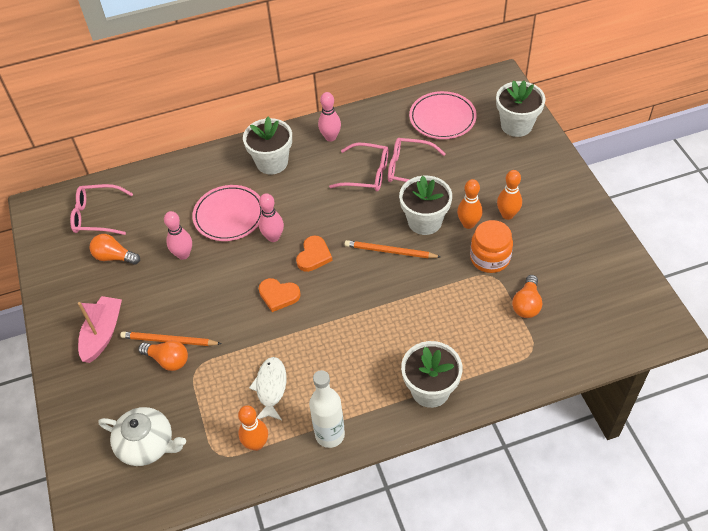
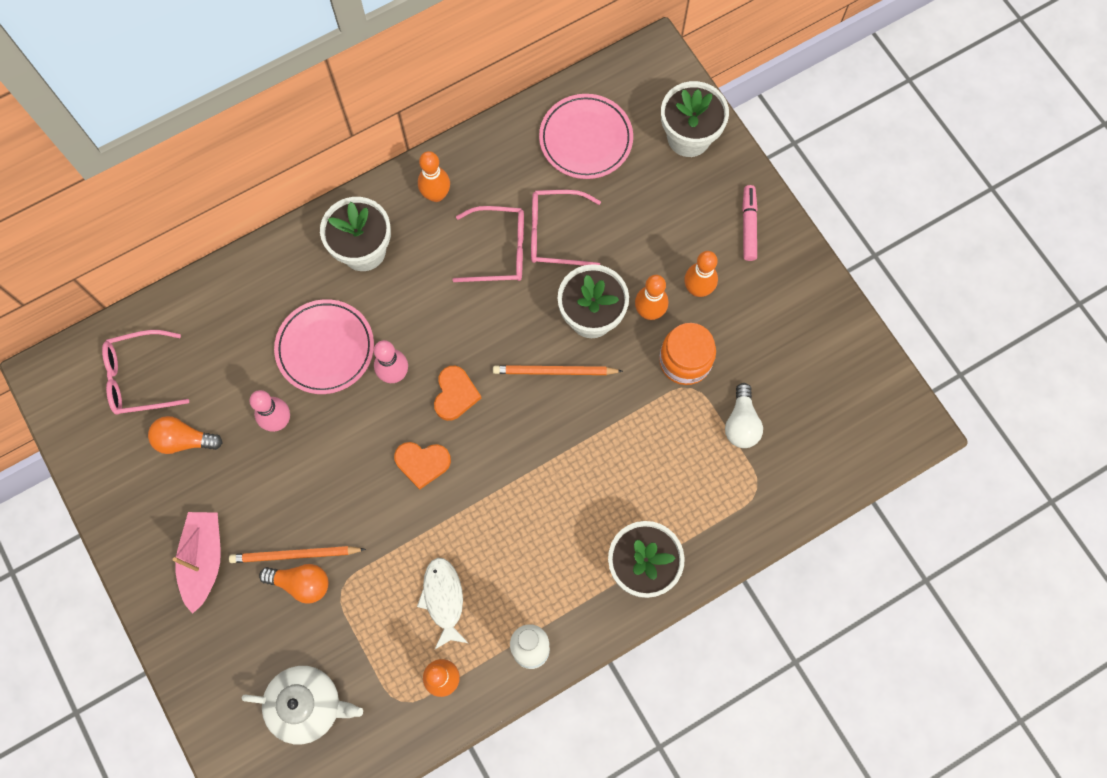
camera: 15 degrees left, 20 degrees up
(330, 137) = (436, 195): pink bowling pin -> orange bowling pin
(526, 304) = (741, 423): orange light bulb -> white light bulb
(552, 181) = (748, 226): none -> pink marker

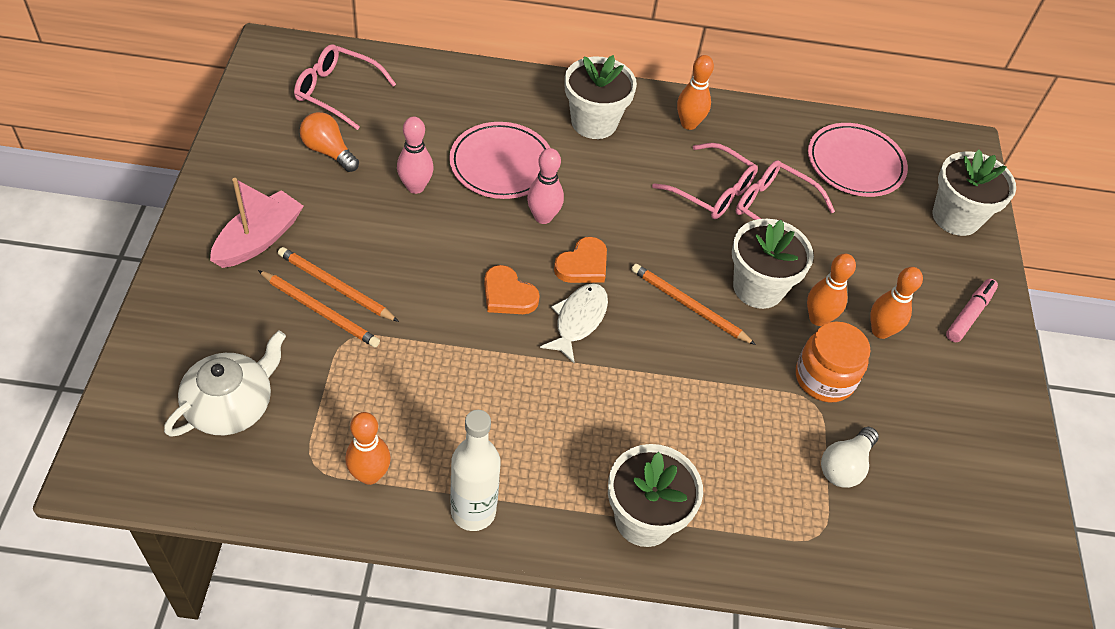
camera: 30 degrees right, 20 degrees down
(301, 583) = (320, 310): orange light bulb -> orange pencil
(307, 705) = (231, 406): white teapot -> white teapot turned 90 degrees counterclockwise
(443, 599) = (430, 410): white fish -> white fish (578, 320)

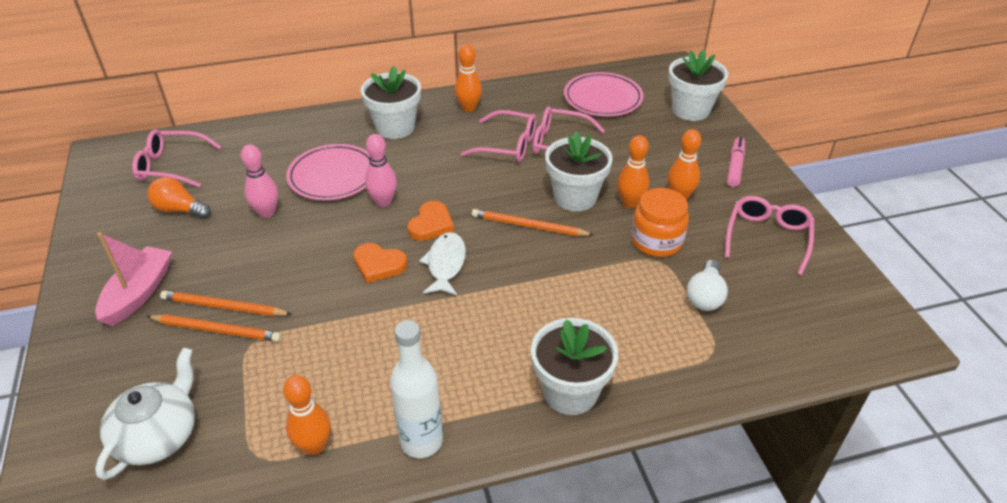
camera: 15 degrees left, 10 degrees down
(957, 421) = (767, 237): none -> pink glasses

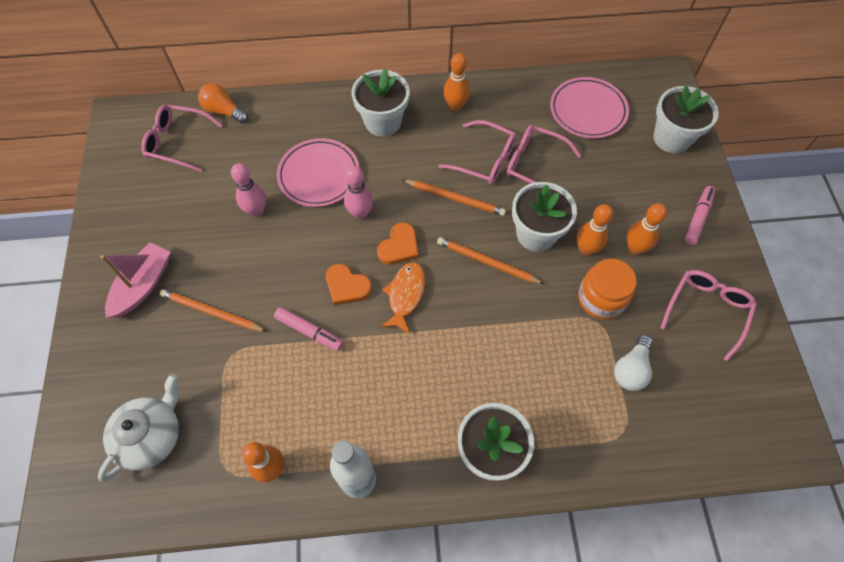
camera: 10 degrees right, 20 degrees up
(179, 209) = (182, 196): orange light bulb -> orange light bulb (224, 111)
(216, 330) = (203, 336): orange pencil -> orange pencil (455, 198)
(341, 309) = (309, 331): none -> pink marker
(445, 264) = (405, 295): white fish -> orange fish

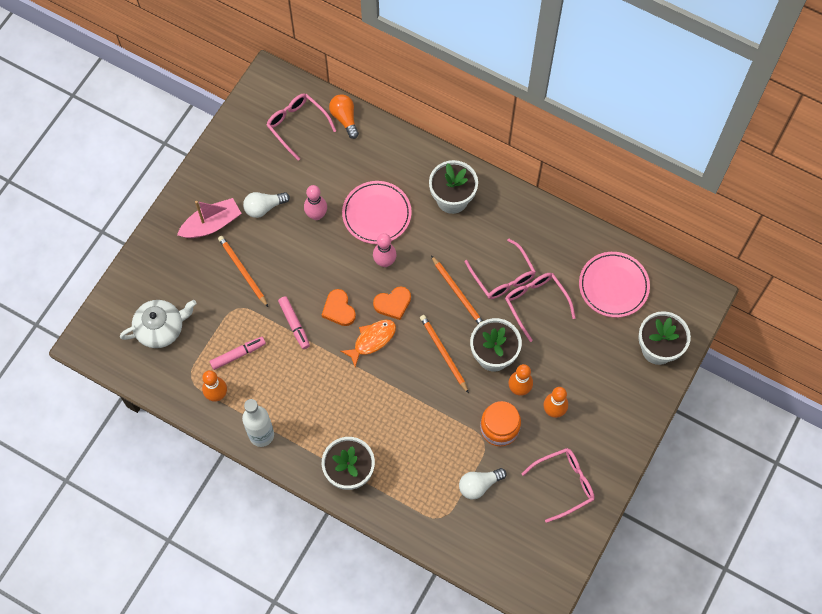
camera: 35 degrees right, 5 degrees up
(193, 235) = (264, 207): none -> white light bulb
(455, 106) = (516, 219): orange bowling pin -> none
(698, 218) = (619, 419): pink marker -> pink marker (238, 354)

